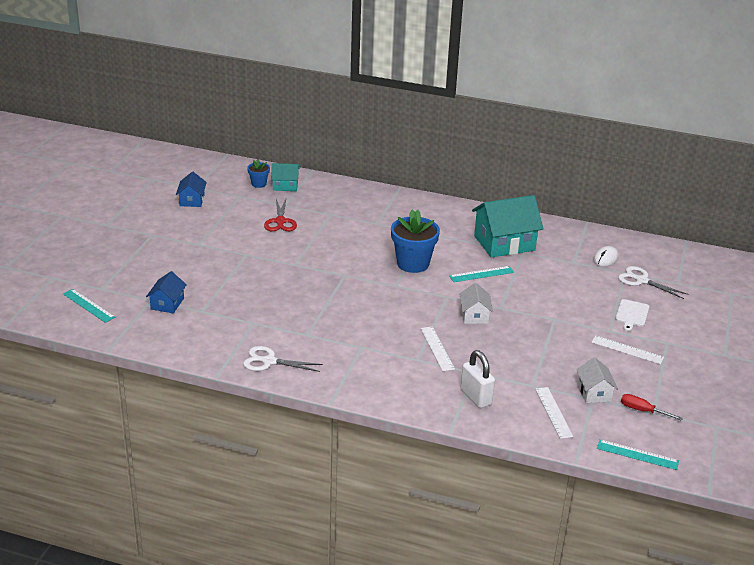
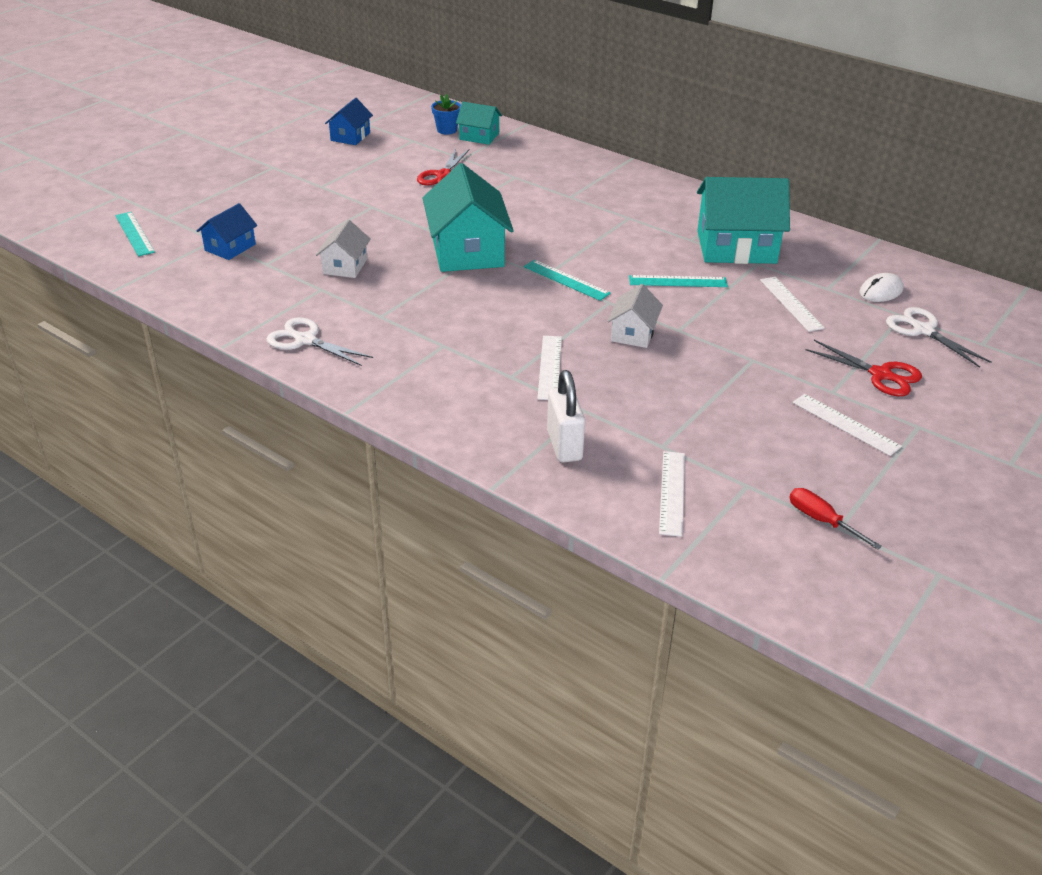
camera: 20 degrees right, 5 degrees up
(334, 277) = (467, 251): none -> turquoise house
(413, 263) = (587, 252): blue flower pot -> none
(557, 277) = (791, 303): none -> white ruler
(594, 392) = (755, 476): white house -> white house (345, 266)
(631, 314) = (881, 375): white cutting board -> red scissors
(637, 455) = (775, 588): turquoise ruler -> turquoise ruler (566, 280)

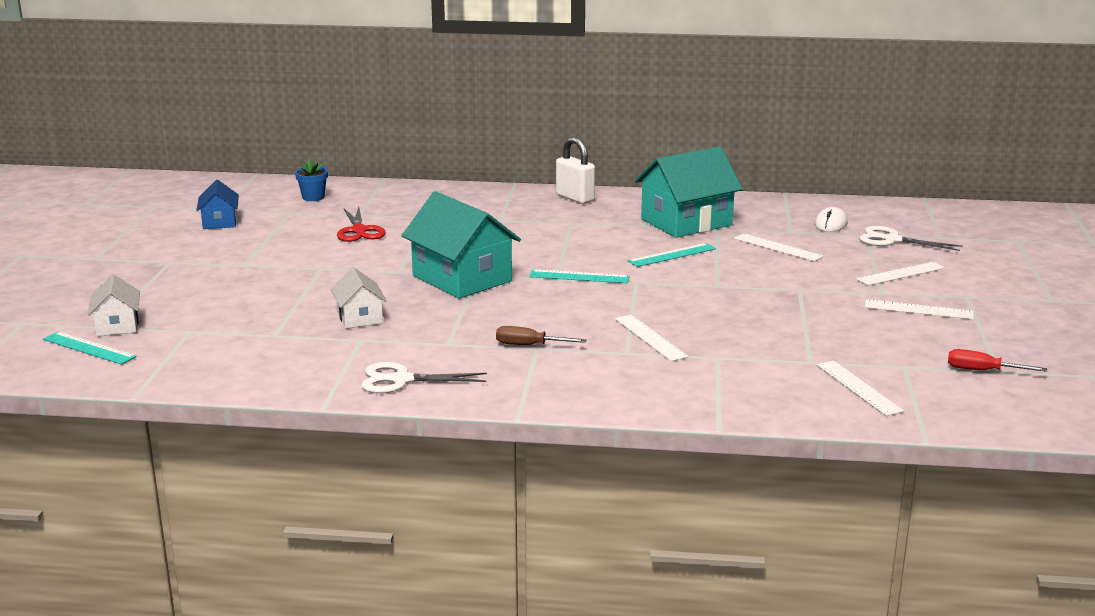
camera: 30 degrees left, 15 degrees down
(230, 247) = (216, 332): blue house -> none
(440, 340) = (528, 345): none -> brown screwdriver
(479, 136) = (352, 196): turquoise house -> none
(564, 445) = (736, 384): white padlock -> white padlock (575, 198)
(633, 333) = (685, 297): white house -> white house (117, 325)
(881, 375) = (901, 274): red scissors -> white ruler

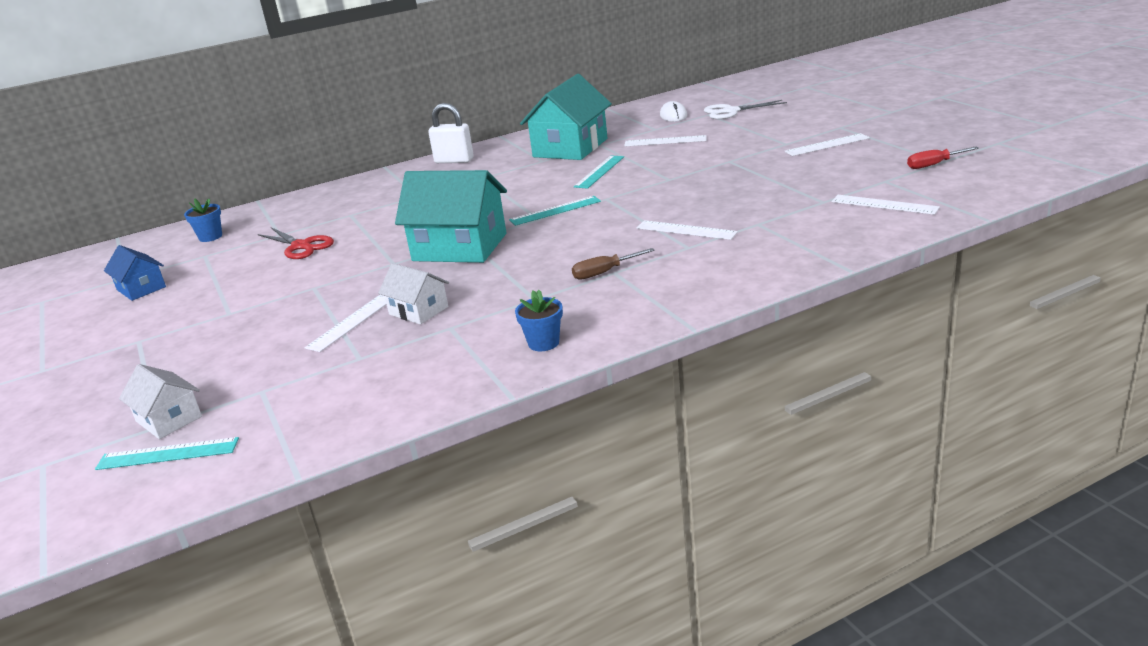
camera: 30 degrees left, 5 degrees up
(401, 380) = (543, 343): white scissors -> blue flower pot
(901, 274) = (775, 128): white ruler -> white ruler (351, 322)

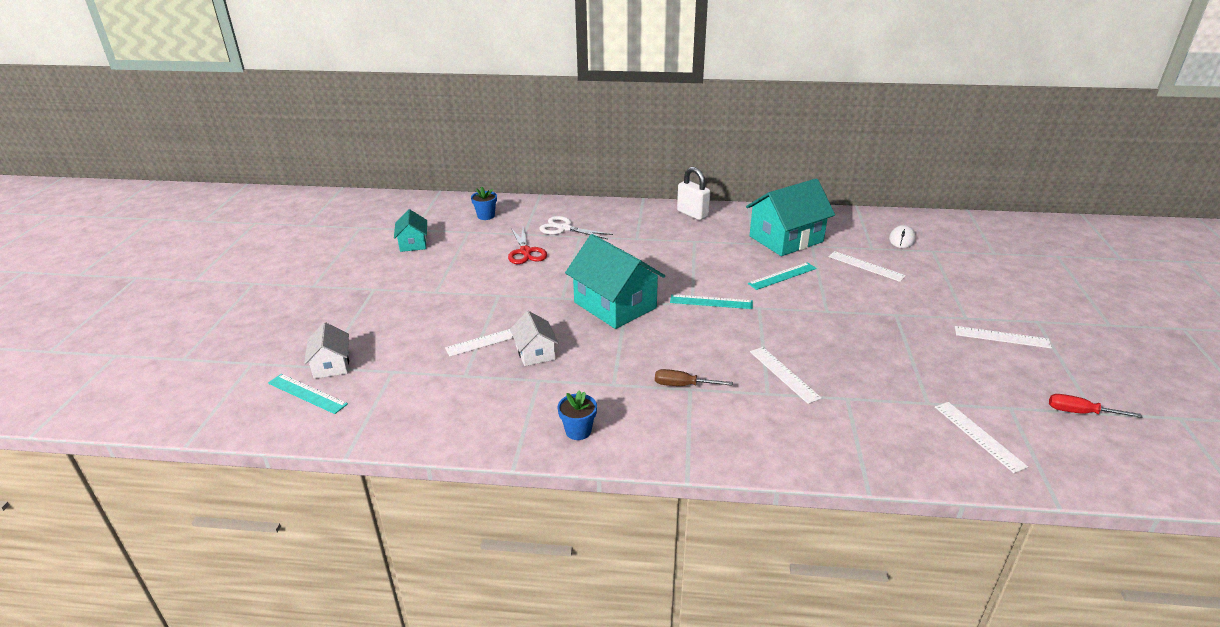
camera: 30 degrees right, 5 degrees up
(141, 288) = (413, 243): blue house -> turquoise house
(730, 111) = (956, 256): white scissors -> white scissors (564, 228)

